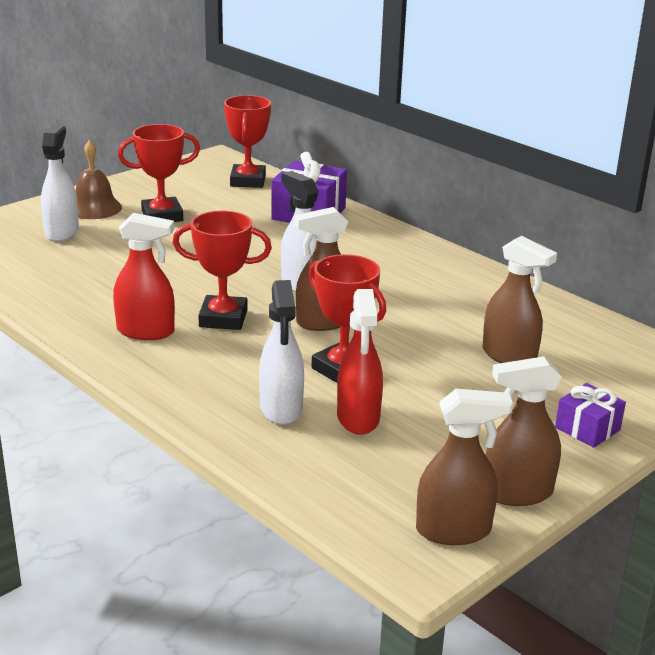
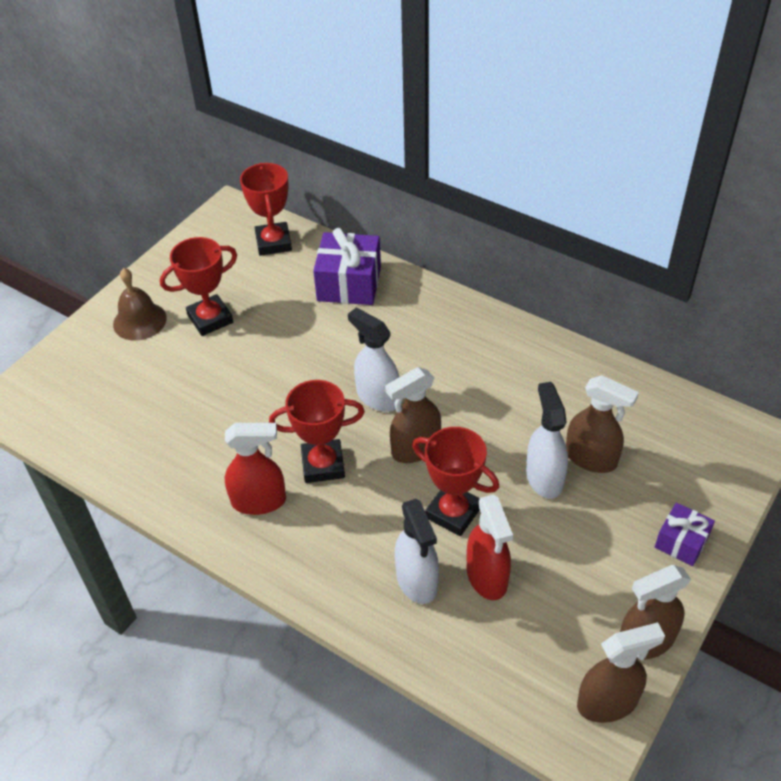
camera: 10 degrees left, 20 degrees up
(62, 232) = (122, 367): white spray bottle -> white spray bottle (544, 477)

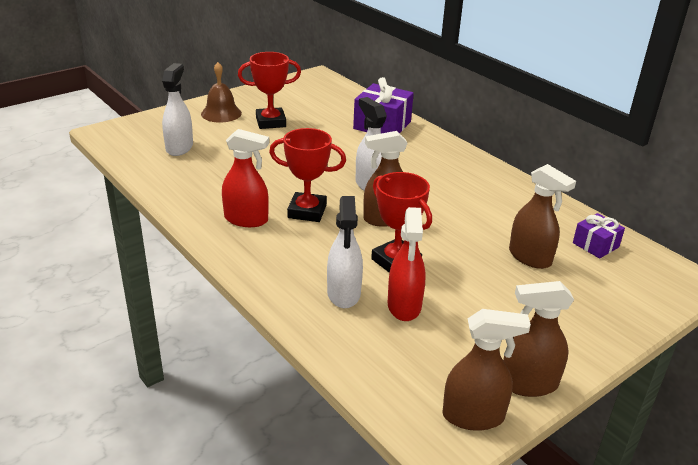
camera: 15 degrees right, 15 degrees down
(273, 243) = (338, 96): red trophy -> none
(544, 477) = (483, 259): white spray bottle -> white spray bottle (179, 147)
(681, 542) = (590, 327): purple gift -> purple gift (595, 245)

